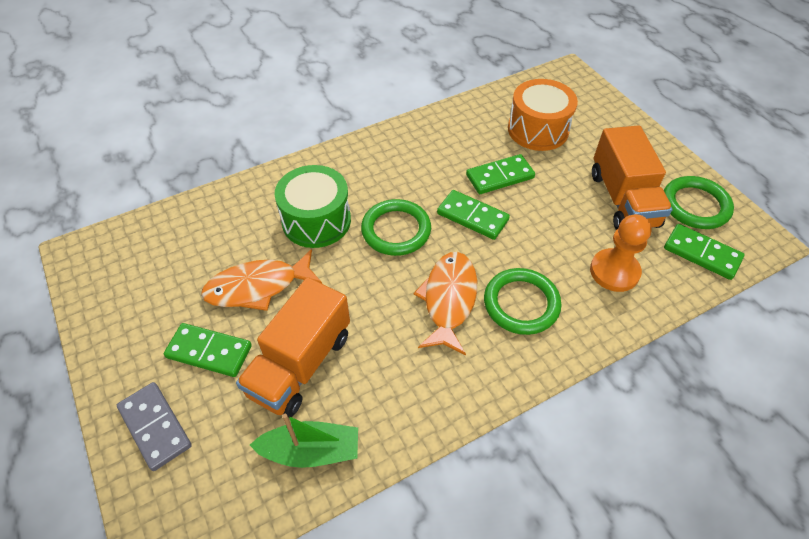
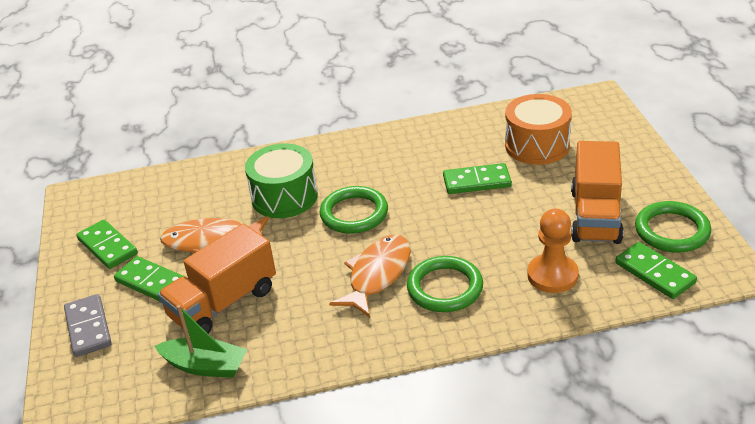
camera: 20 degrees right, 15 degrees down
(472, 216) = (433, 212): green domino -> green domino (108, 246)

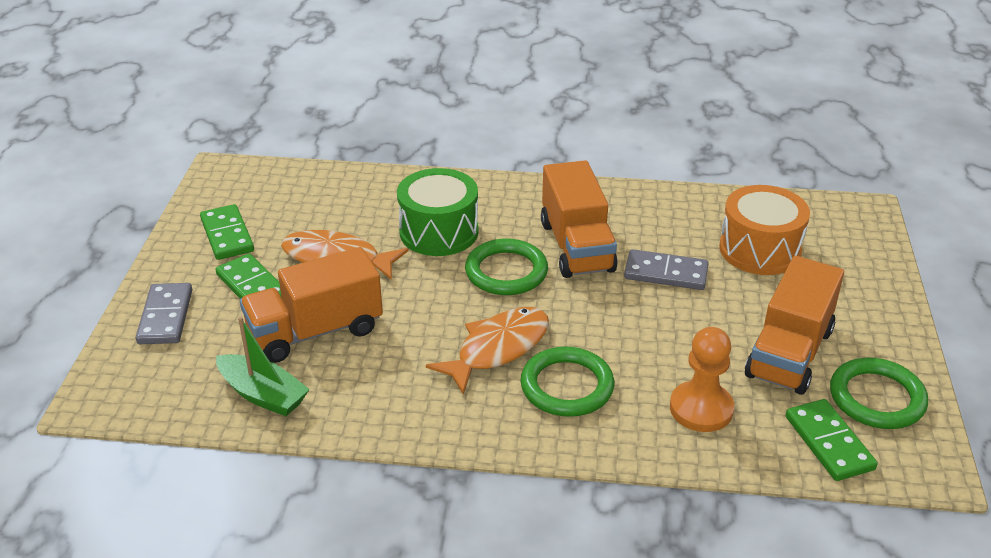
camera: 15 degrees right, 0 degrees up
(399, 179) = (576, 246): none -> orange truck
(477, 181) = (666, 273): green domino -> grey domino

